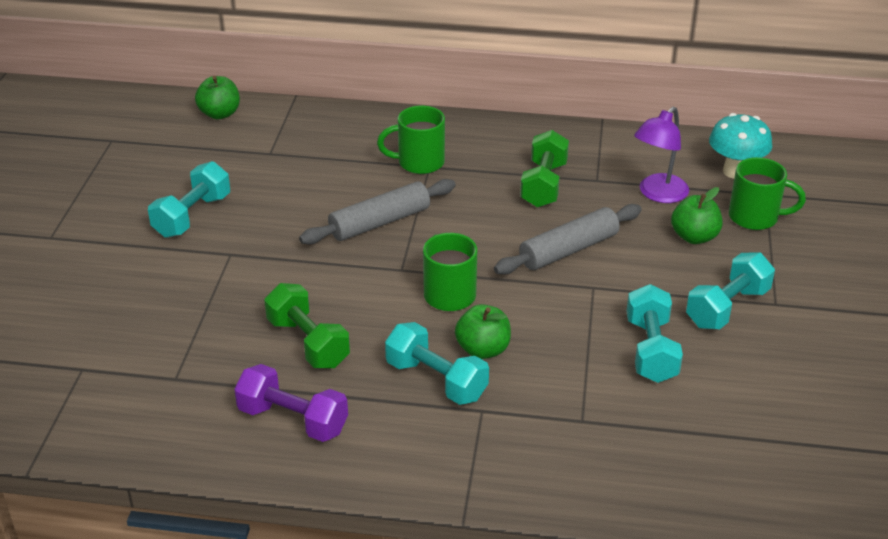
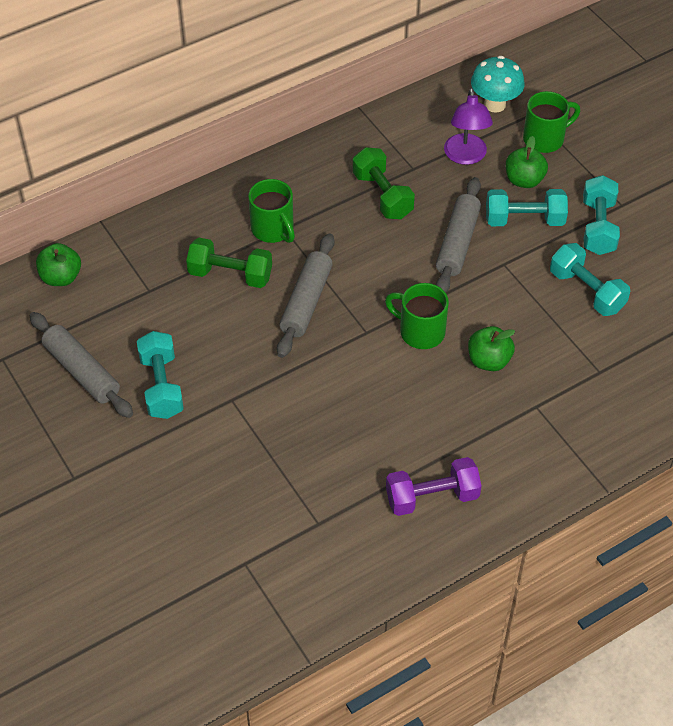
camera: 40 degrees left, 15 degrees up
(151, 176) = (82, 371): none -> grey rolling pin
(308, 343) = (373, 433): green dumbbell -> green dumbbell (230, 275)
(419, 162) = (273, 229): green mug -> green mug turned 75 degrees counterclockwise
(436, 380) = (486, 404): turquoise dumbbell -> turquoise dumbbell (524, 220)

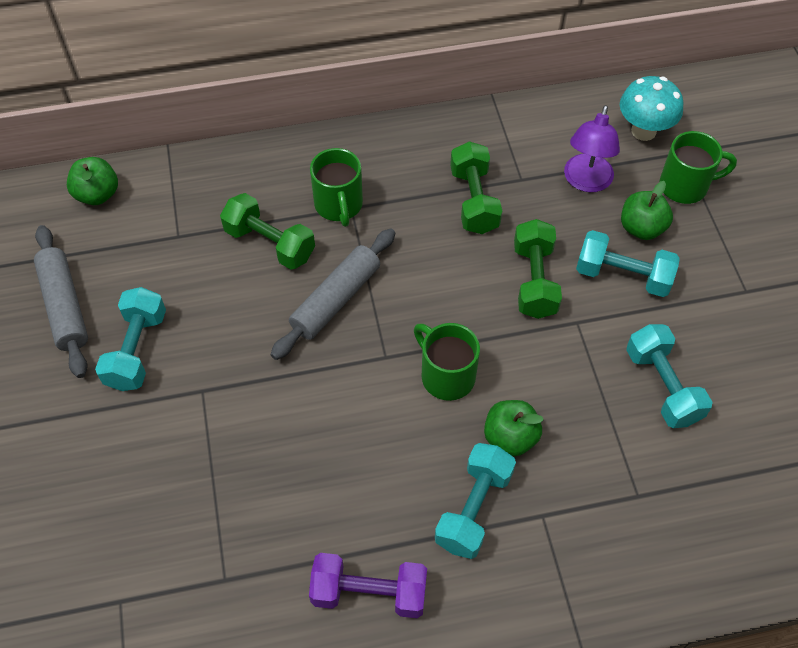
camera: 20 degrees right, 5 degrees up
(457, 243) = (534, 280): grey rolling pin -> green dumbbell
(598, 227) = (707, 310): turquoise dumbbell -> turquoise dumbbell (473, 509)

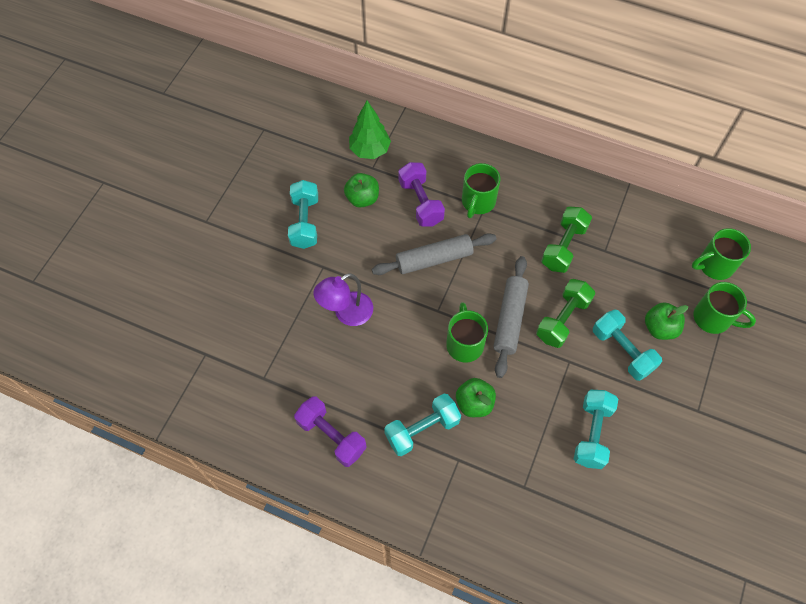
camera: 35 degrees right, 5 degrees up
(64, 306) = (284, 174): grey rolling pin -> grey rolling pin (510, 319)
(97, 194) = (345, 117): green apple -> green apple (362, 198)
(137, 350) = (305, 222): turquoise dumbbell -> turquoise dumbbell turned 45 degrees counterclockwise
(159, 217) = (370, 150): none -> green tree
(270, 243) = (420, 202): green dumbbell -> purple dumbbell
(586, 182) = (646, 276): purple lamp -> purple lamp (346, 313)
(643, 131) = (714, 265): turquoise mushroom -> green mug

